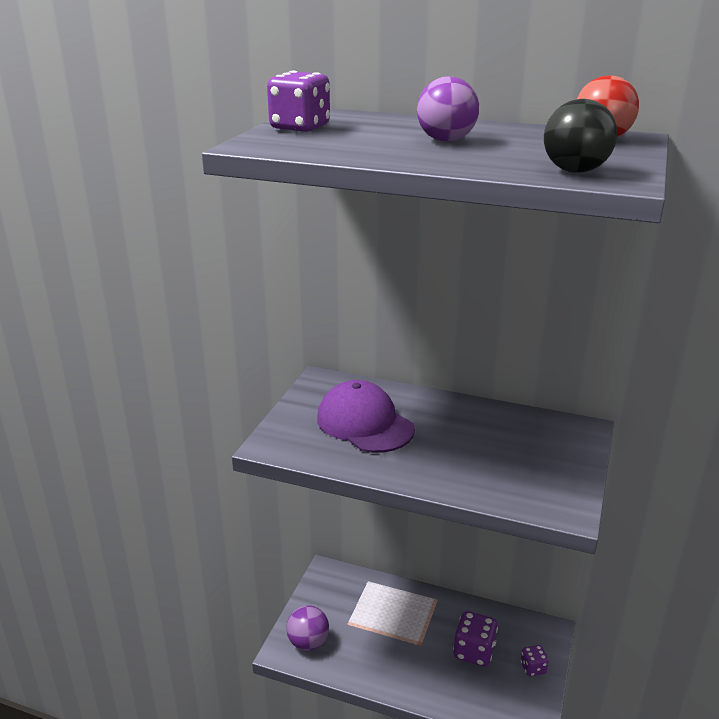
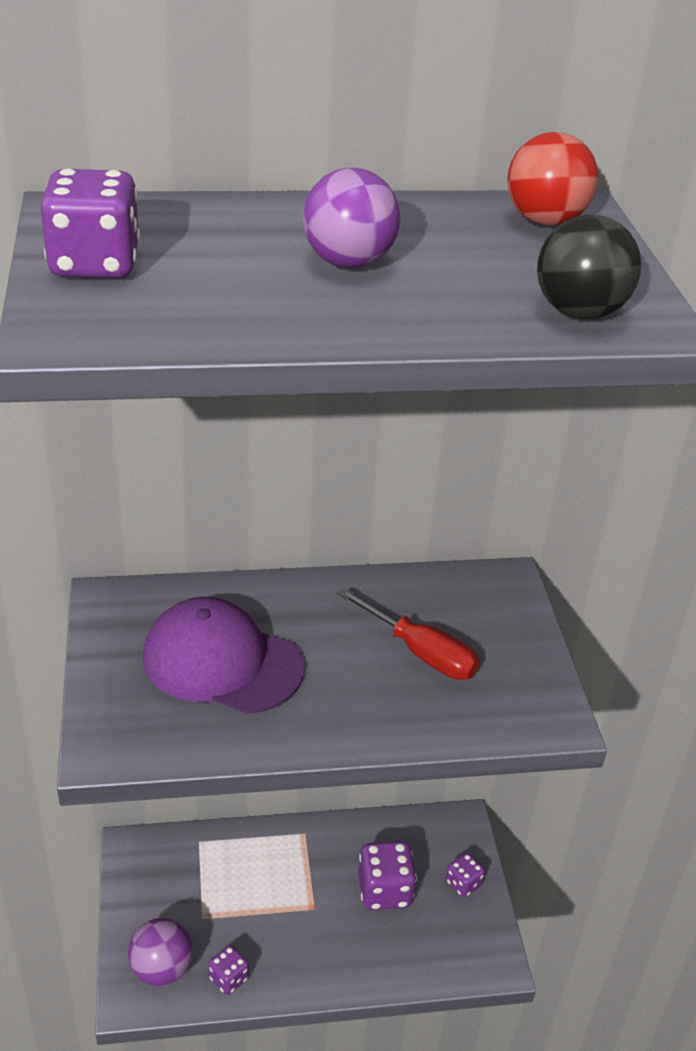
camera: 30 degrees left, 10 degrees up
(345, 664) = (228, 978): none -> purple dice
(496, 451) = (421, 653): none -> red screwdriver

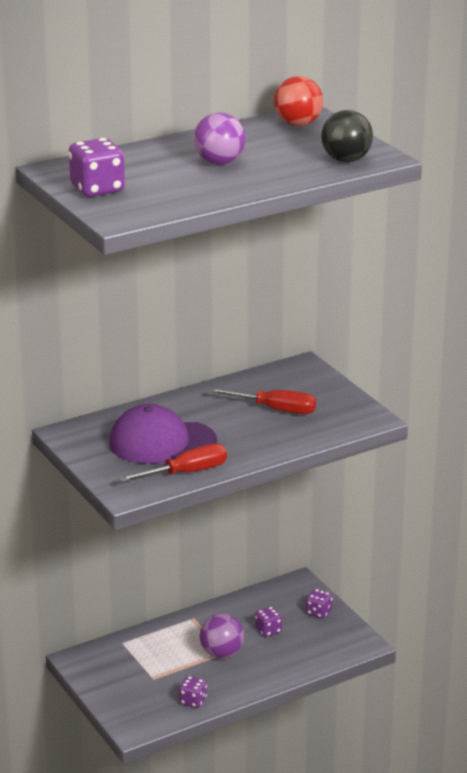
camera: 20 degrees left, 10 degrees down
(162, 968) = (144, 709): purple ball -> purple ball (222, 653)
(217, 736) = (187, 472): none -> red screwdriver
(384, 890) = (268, 630): purple dice -> purple dice, size x0.58

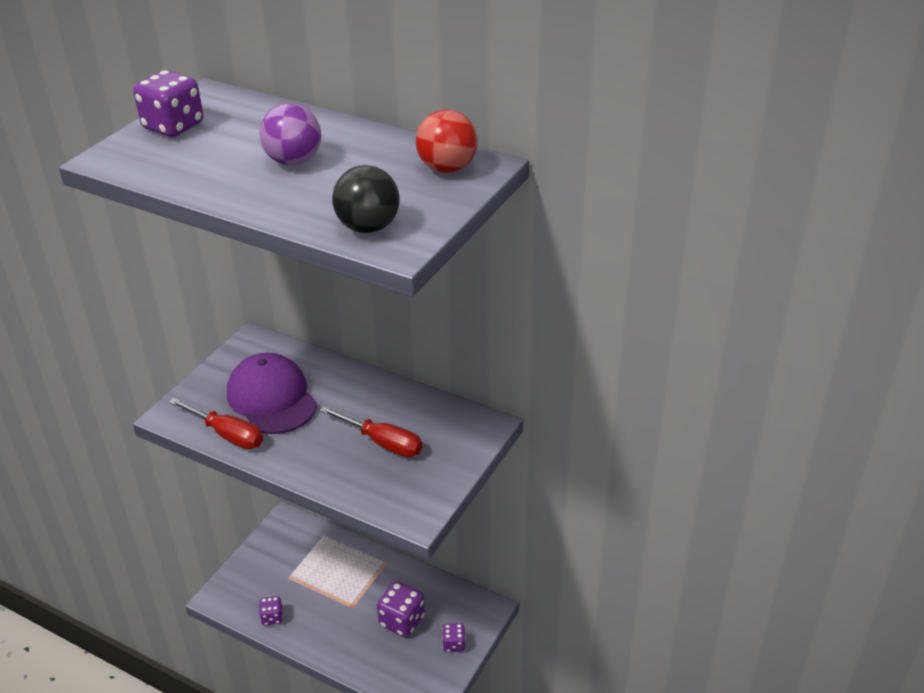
camera: 60 degrees right, 10 degrees up
(222, 653) = (348, 605): purple ball -> none
(268, 630) = (402, 621): purple dice -> purple dice, size x1.74
(276, 410) = (383, 443): red screwdriver -> red screwdriver turned 45 degrees counterclockwise

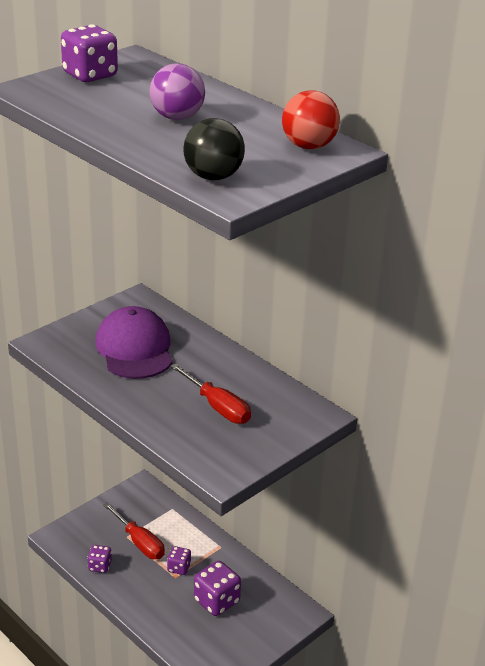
camera: 15 degrees right, 5 degrees down
(228, 435) = (84, 369): red screwdriver -> red screwdriver (140, 543)
(454, 644) = (257, 635): purple dice -> purple dice (179, 568)

